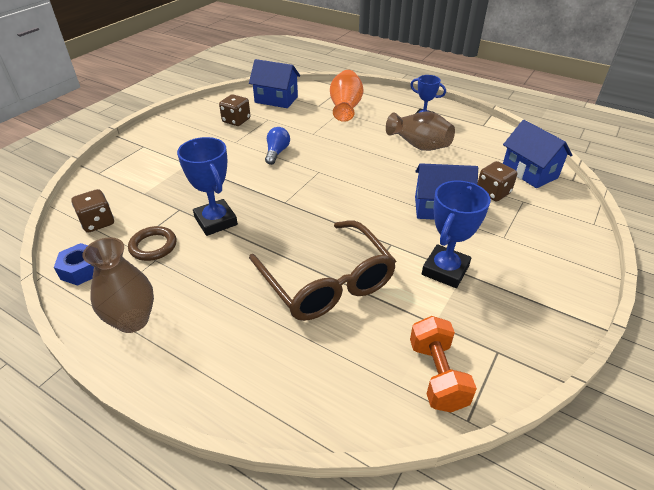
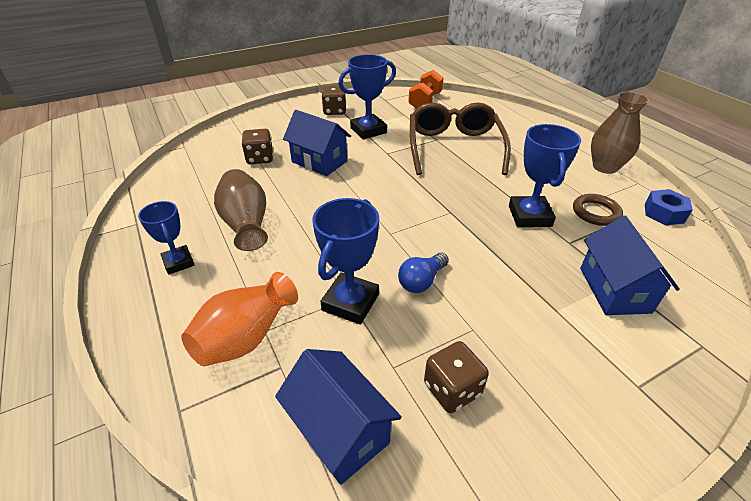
camera: 150 degrees left, 0 degrees up
(98, 222) = (667, 258): brown dice -> brown dice (334, 111)
(309, 132) = (350, 302): none -> blue trophy
(529, 172) = (201, 162): blue house -> blue house (614, 290)

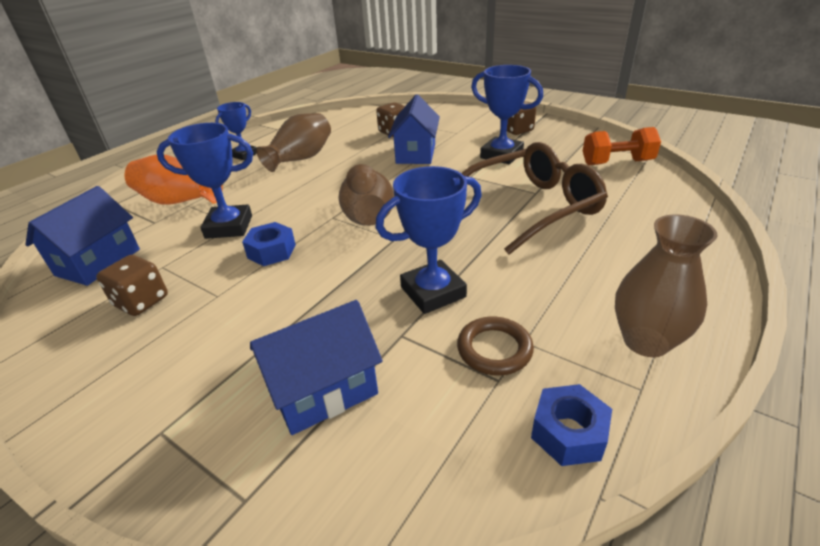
camera: 65 degrees right, 5 degrees down
(406, 214) = (368, 216): none -> brown vase
(422, 281) = (271, 251): blue light bulb -> blue nut

